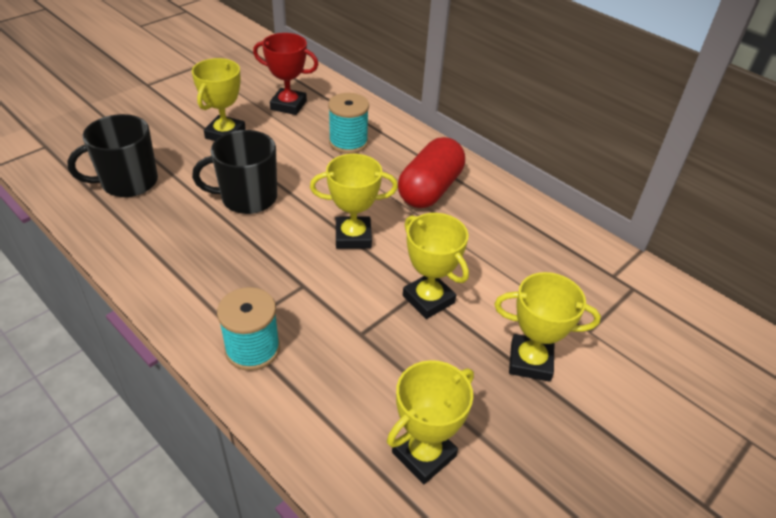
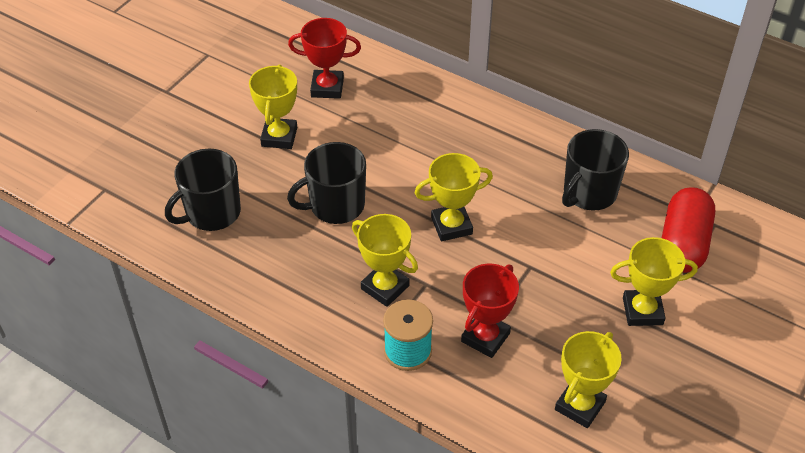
camera: 10 degrees left, 5 degrees up
(343, 352) = (485, 337): none -> red trophy
(348, 142) = (406, 121): turquoise spool -> none
(428, 299) = (540, 273): yellow trophy -> yellow trophy (385, 287)
(430, 189) = (505, 159): red capsule -> red capsule (683, 244)
(505, 234) = (589, 193): none -> black mug

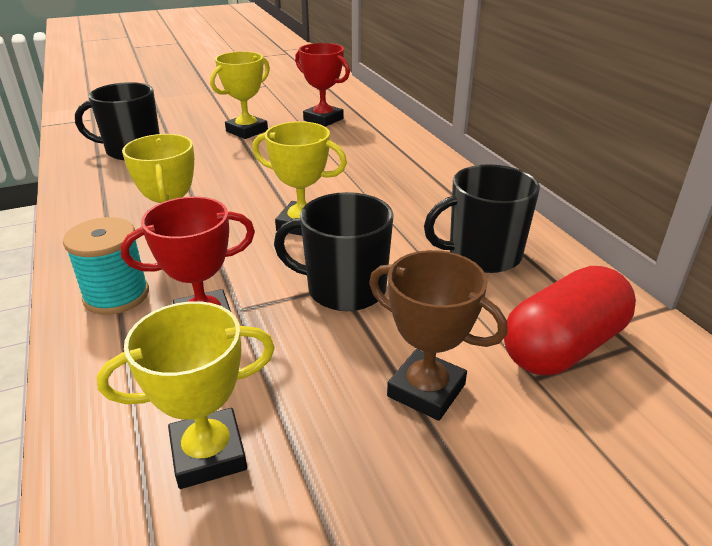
camera: 35 degrees right, 15 degrees down
(335, 206) = (224, 177): black mug -> black mug (344, 289)
(642, 311) = (426, 390): yellow trophy -> brown trophy

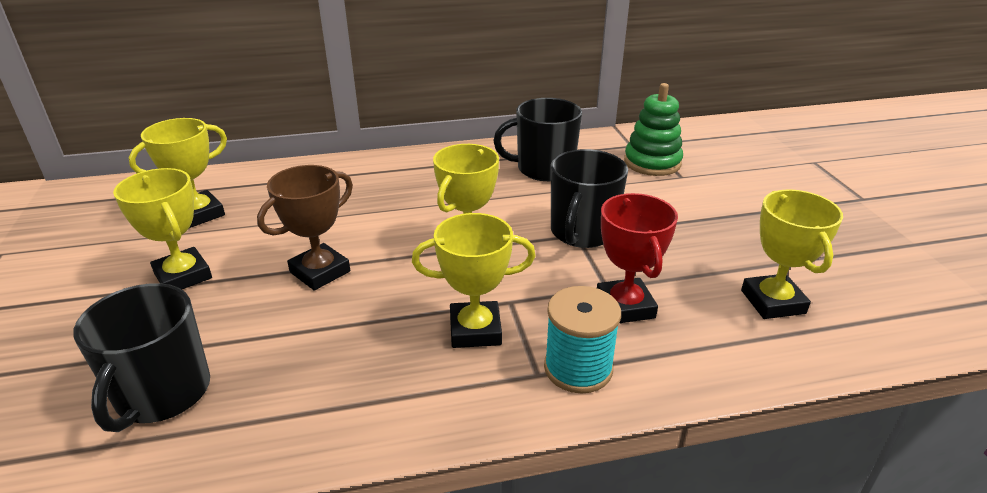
camera: 80 degrees left, 0 degrees up
(323, 119) = (199, 214): red trophy -> yellow trophy
(426, 390) = (697, 213): brown trophy -> brown trophy (320, 272)
(482, 255) = (543, 169): black mug -> black mug turned 90 degrees clockwise
(563, 346) = (652, 162): red capsule -> green stacking toy

